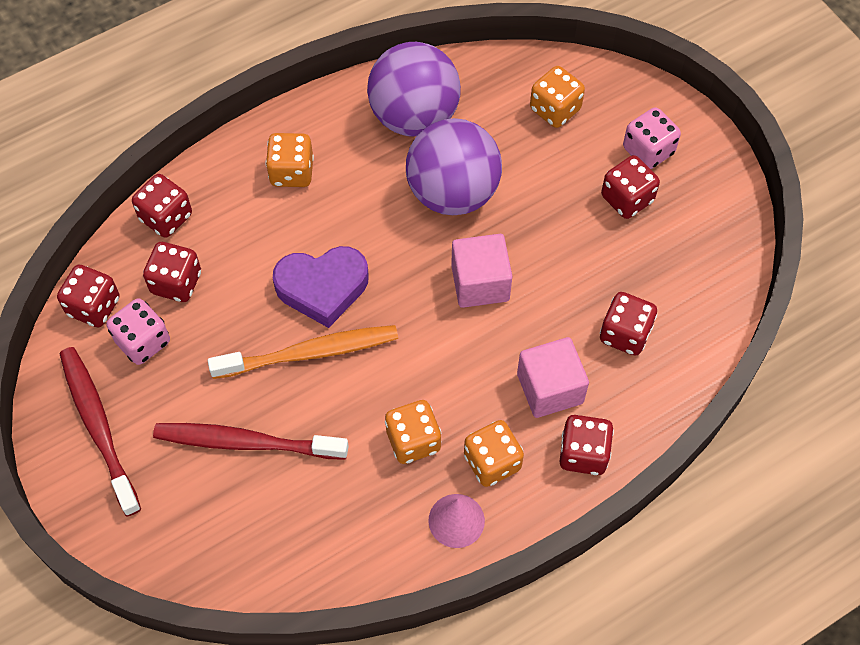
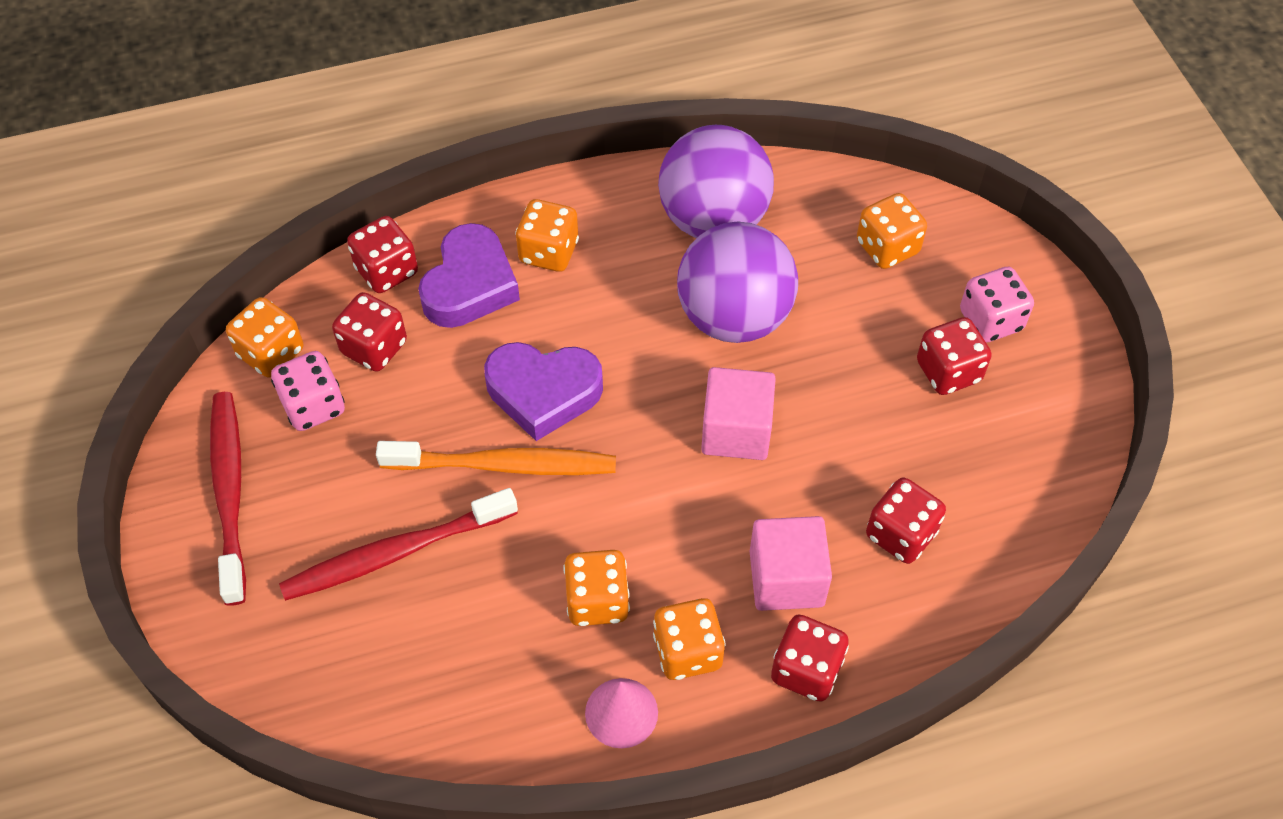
camera: 15 degrees right, 5 degrees down
(94, 306) = (271, 353): red dice -> orange dice
(237, 213) = (470, 285): none -> purple heart
(246, 442) = (395, 553): red toothbrush -> red toothbrush turned 45 degrees counterclockwise

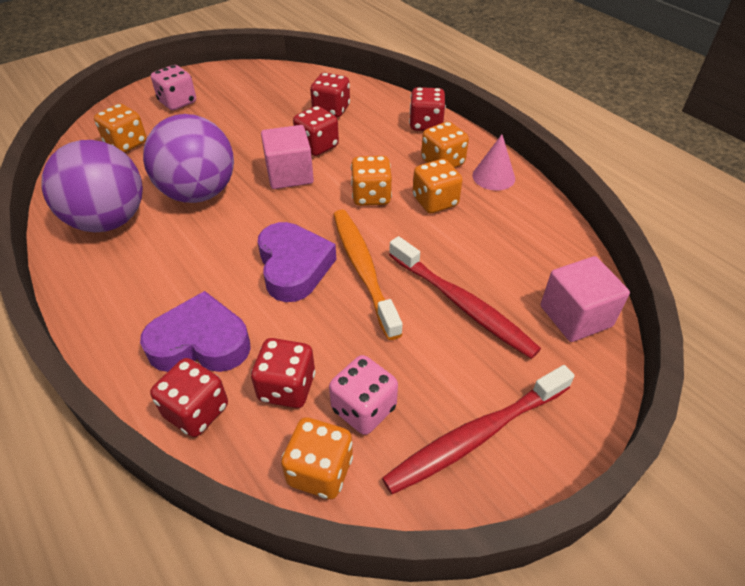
camera: 110 degrees left, 10 degrees down
(548, 252) = (154, 302): orange dice -> orange dice (371, 196)
(786, 578) = (378, 139): pink cube -> pink cube (575, 316)
(948, 371) = (218, 110): red dice -> red dice (317, 146)

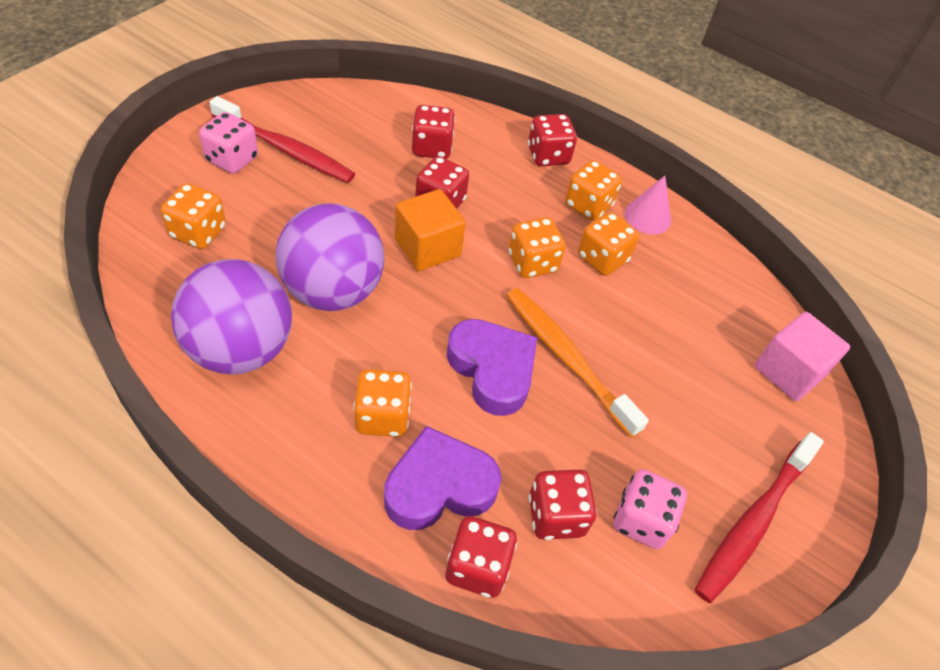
camera: 25 degrees left, 5 degrees up
(289, 174) = (427, 247): pink cube -> orange cube
(320, 471) = (631, 597): orange dice -> orange dice (382, 416)
(462, 304) = (682, 380): red toothbrush -> red toothbrush (285, 149)

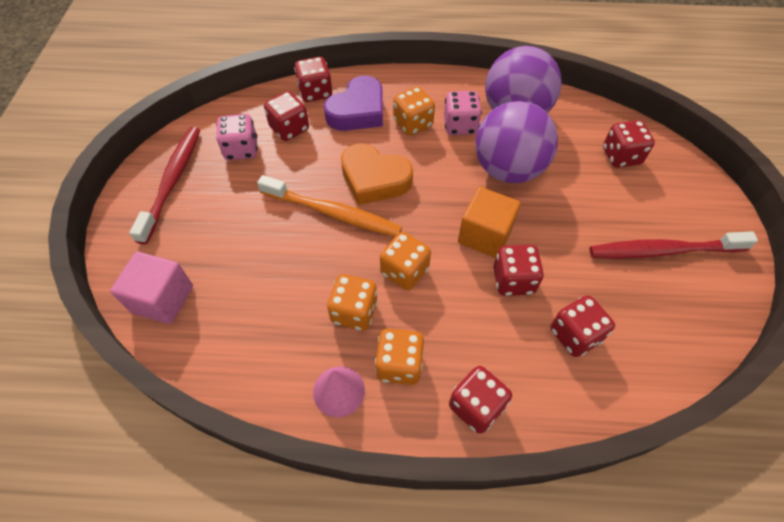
camera: 155 degrees right, 5 degrees up
(198, 232) = (621, 156): orange dice -> red dice
(232, 159) = (679, 217): pink dice -> pink dice (460, 125)
(492, 370) = (374, 179): purple heart -> orange heart

